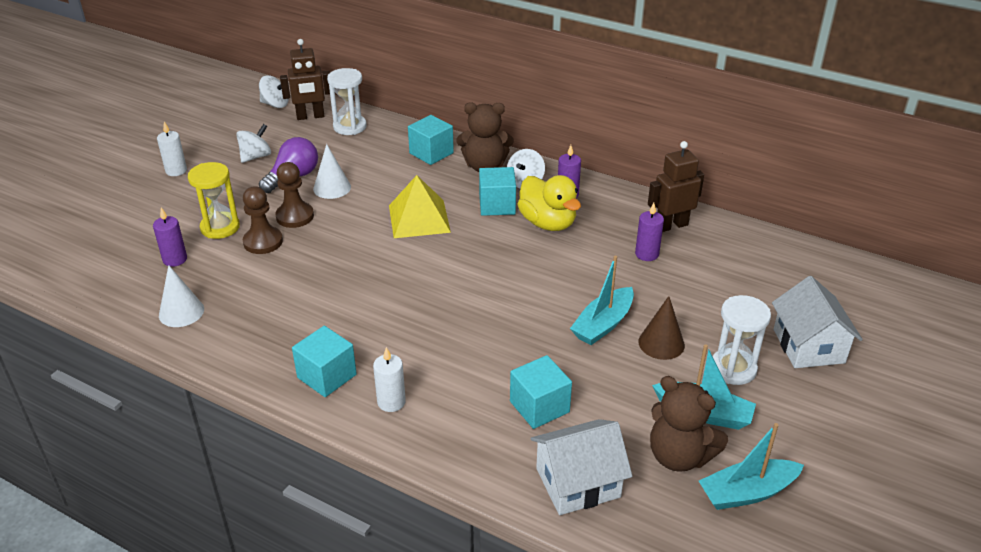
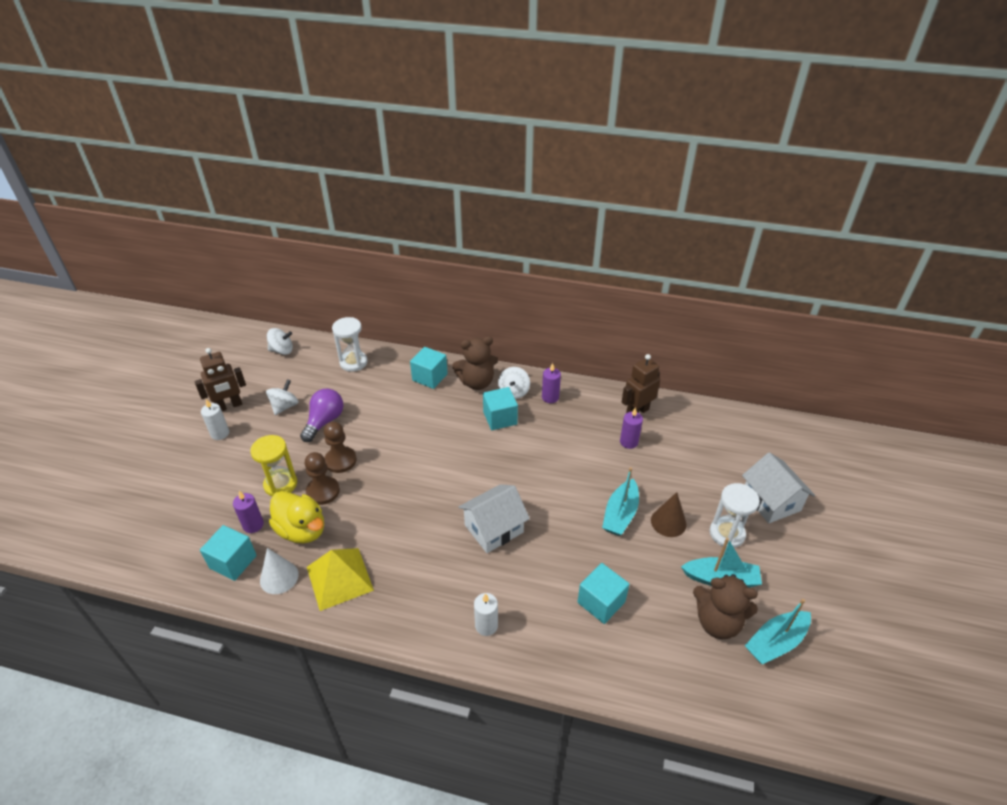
camera: 15 degrees left, 5 degrees up
(310, 116) = (316, 358): brown robot -> brown robot (229, 406)
(327, 376) = (425, 613): turquoise cube -> turquoise cube (233, 562)
(332, 188) = (361, 426): white cone -> none
(419, 218) = (443, 443): yellow pyramid -> yellow pyramid (340, 578)
(548, 223) = (545, 427): yellow duck -> yellow duck (302, 530)
(578, 483) = (654, 665): white house -> white house (494, 528)

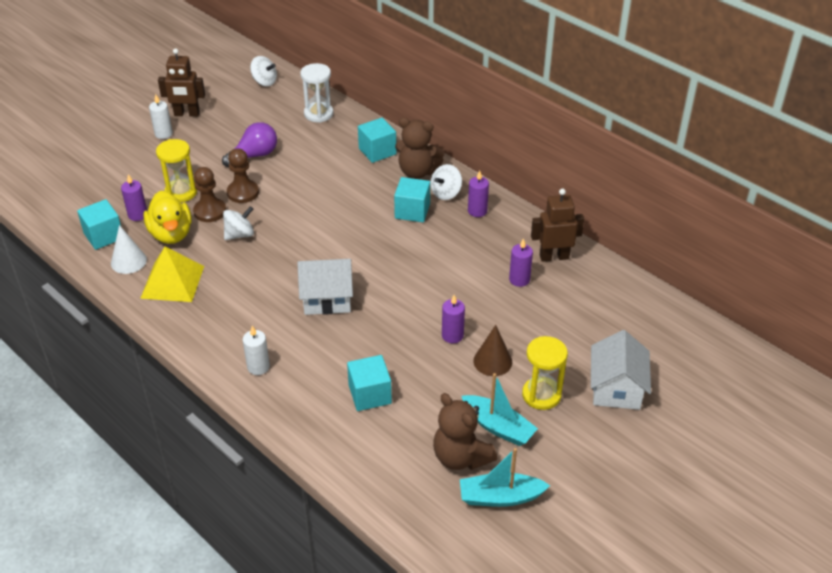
camera: 30 degrees right, 0 degrees up
(285, 406) = (231, 131): white spinning top -> white spinning top (239, 235)
(620, 514) = (452, 335): turquoise boat -> purple candle
(727, 533) = (541, 395): white hourglass -> yellow hourglass

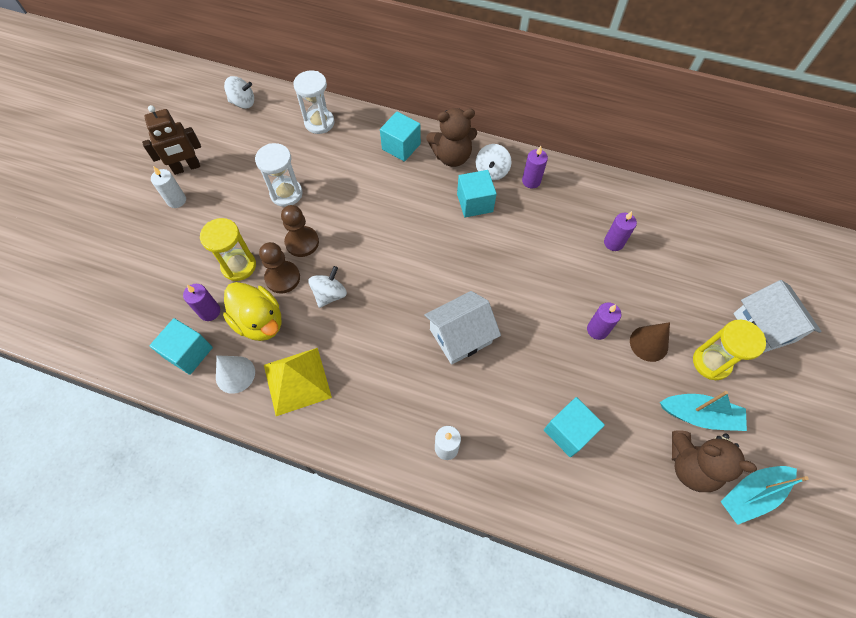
camera: 25 degrees left, 20 degrees up
(254, 155) = (286, 194): purple light bulb -> white hourglass
(554, 257) = (626, 206): brown robot -> none

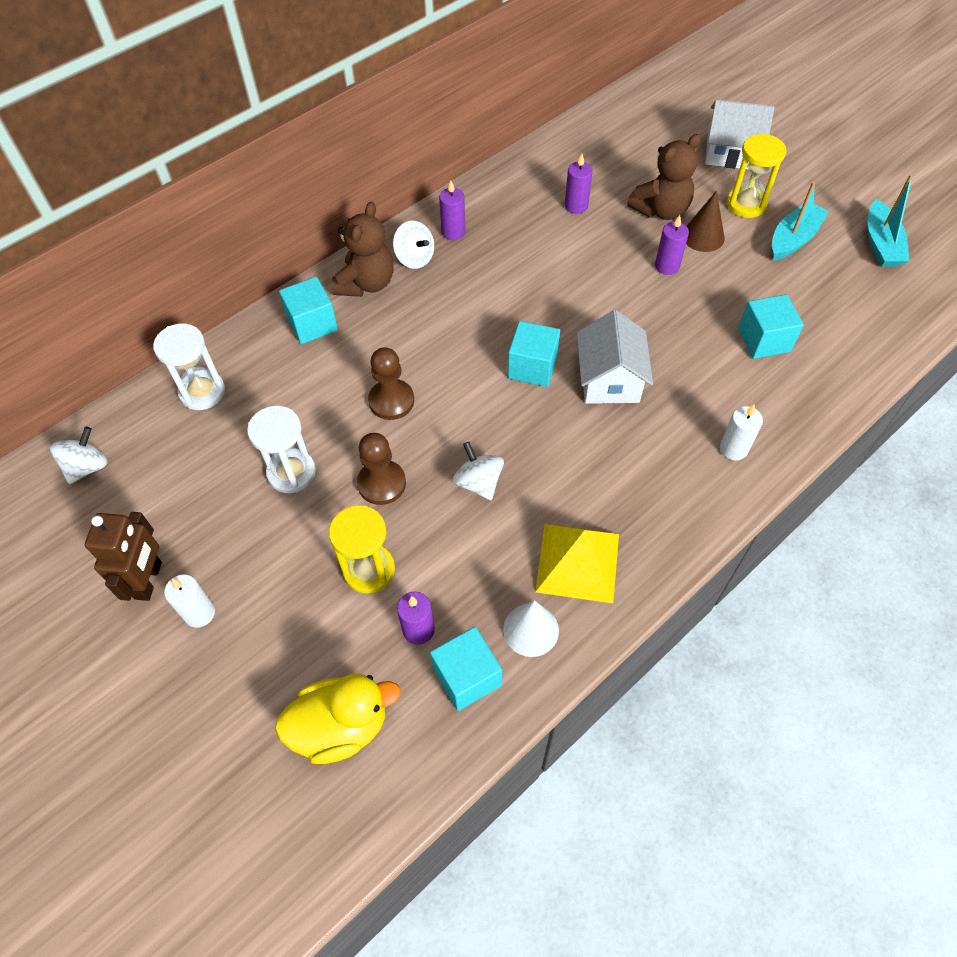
camera: 60 degrees left, 5 degrees down
(260, 322) = (470, 574): yellow duck -> yellow duck (341, 726)
(282, 278) = (421, 525): brown pawn -> brown pawn (391, 401)
(475, 203) = (446, 292): turquoise cube -> turquoise cube (532, 367)
(691, 465) = (838, 269): brown teddy bear -> brown teddy bear (661, 210)

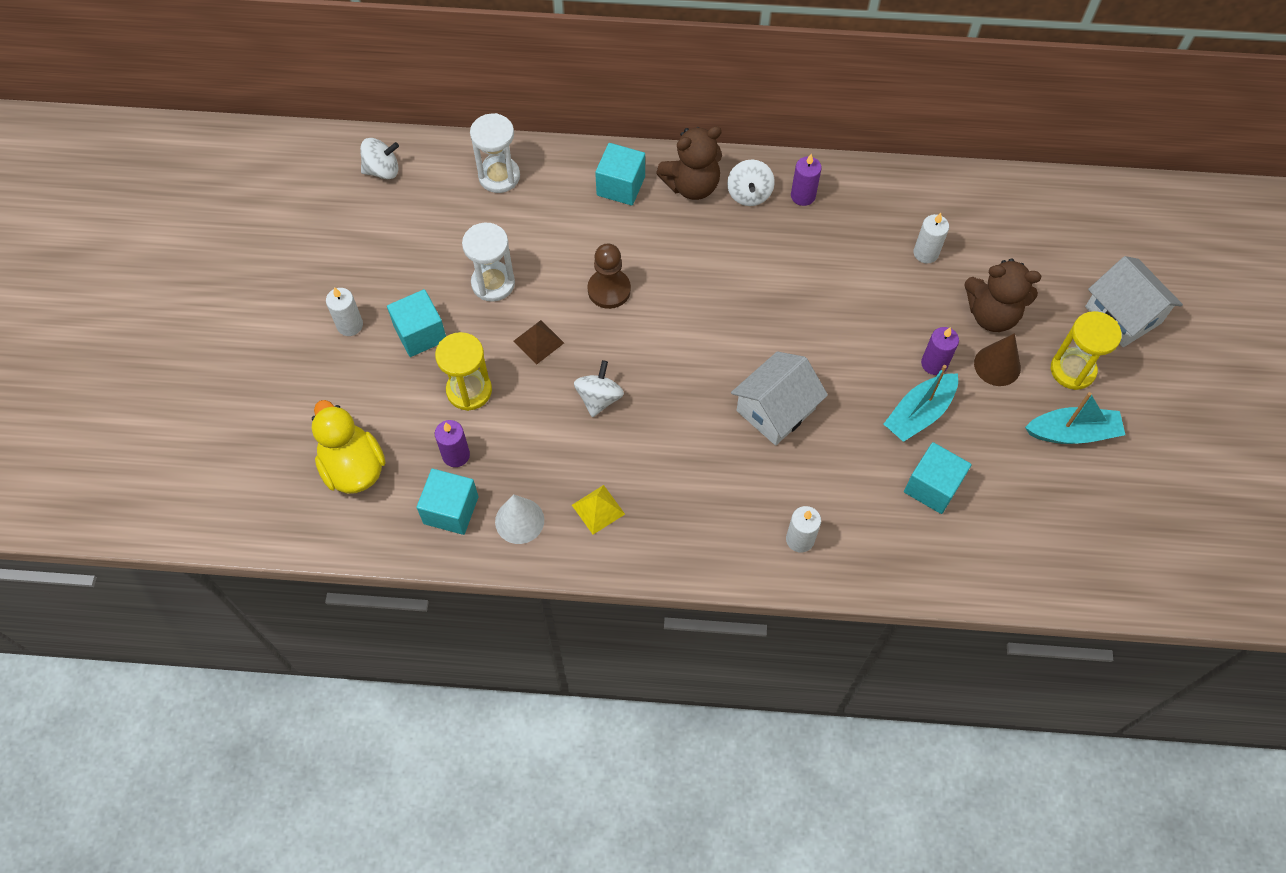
camera: 45 degrees right, 5 degrees up
(149, 580) = (344, 278): brown robot -> none
(341, 726) = (353, 467): yellow duck -> yellow duck turned 150 degrees counterclockwise
(381, 483) = (538, 342): brown pawn -> brown pyramid
(532, 367) = (732, 351): turquoise cube -> turquoise cube (420, 333)
(576, 206) = (926, 253): purple candle -> white candle
(578, 562) = (598, 509): yellow pyramid -> yellow pyramid, size x0.55
(881, 244) = (1145, 502): turquoise boat -> turquoise boat (919, 413)

